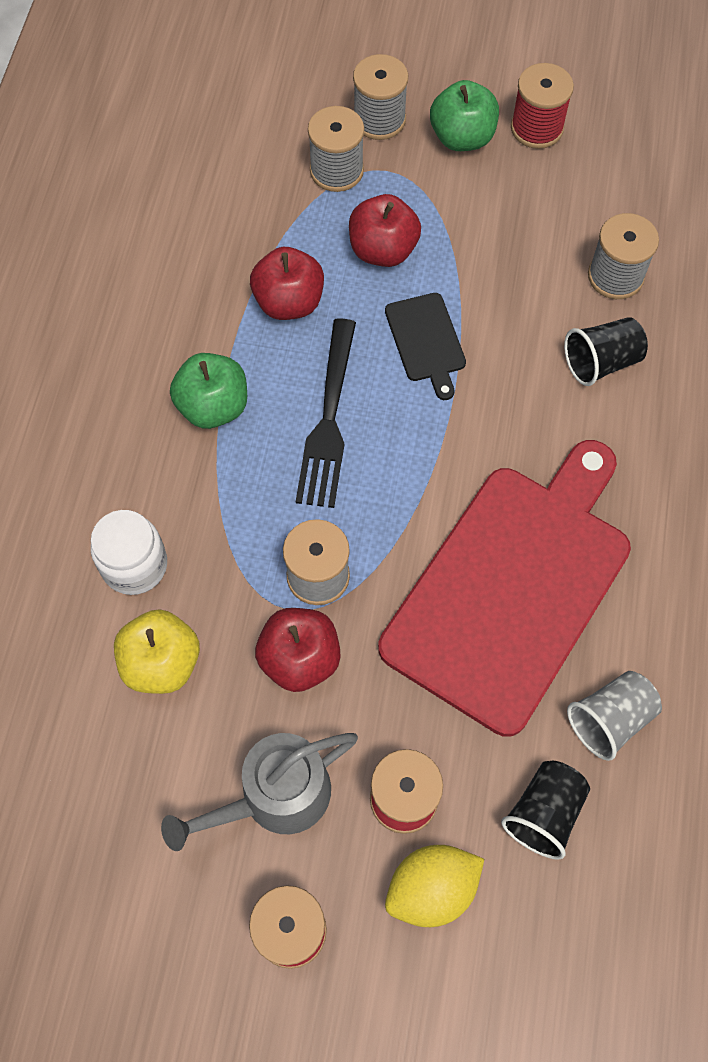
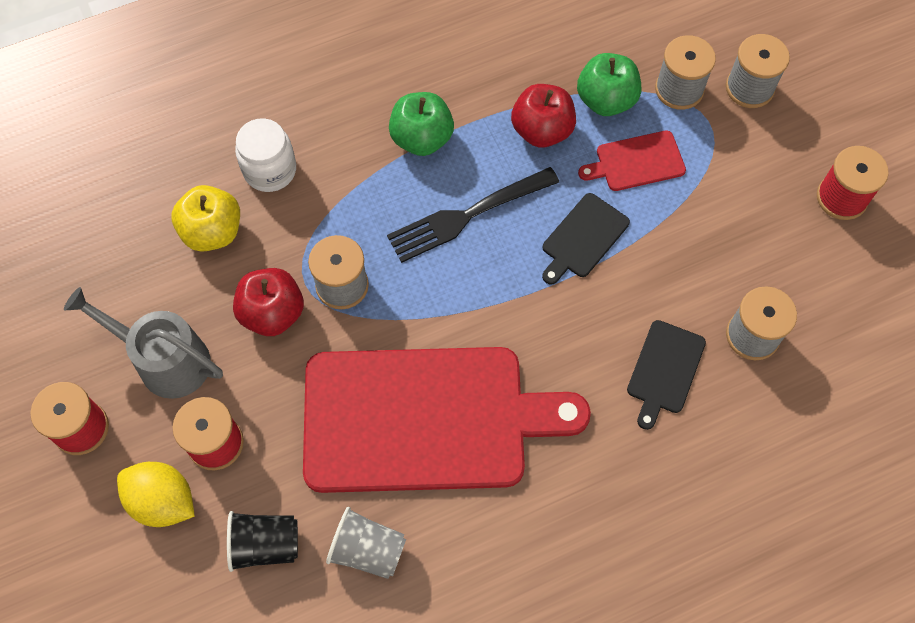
camera: 55 degrees right, 0 degrees up
(383, 250) = (636, 162): red apple -> red cutting board
(462, 138) = (784, 152): green apple -> green apple (606, 100)
(601, 362) = (665, 370): black cup -> black cutting board

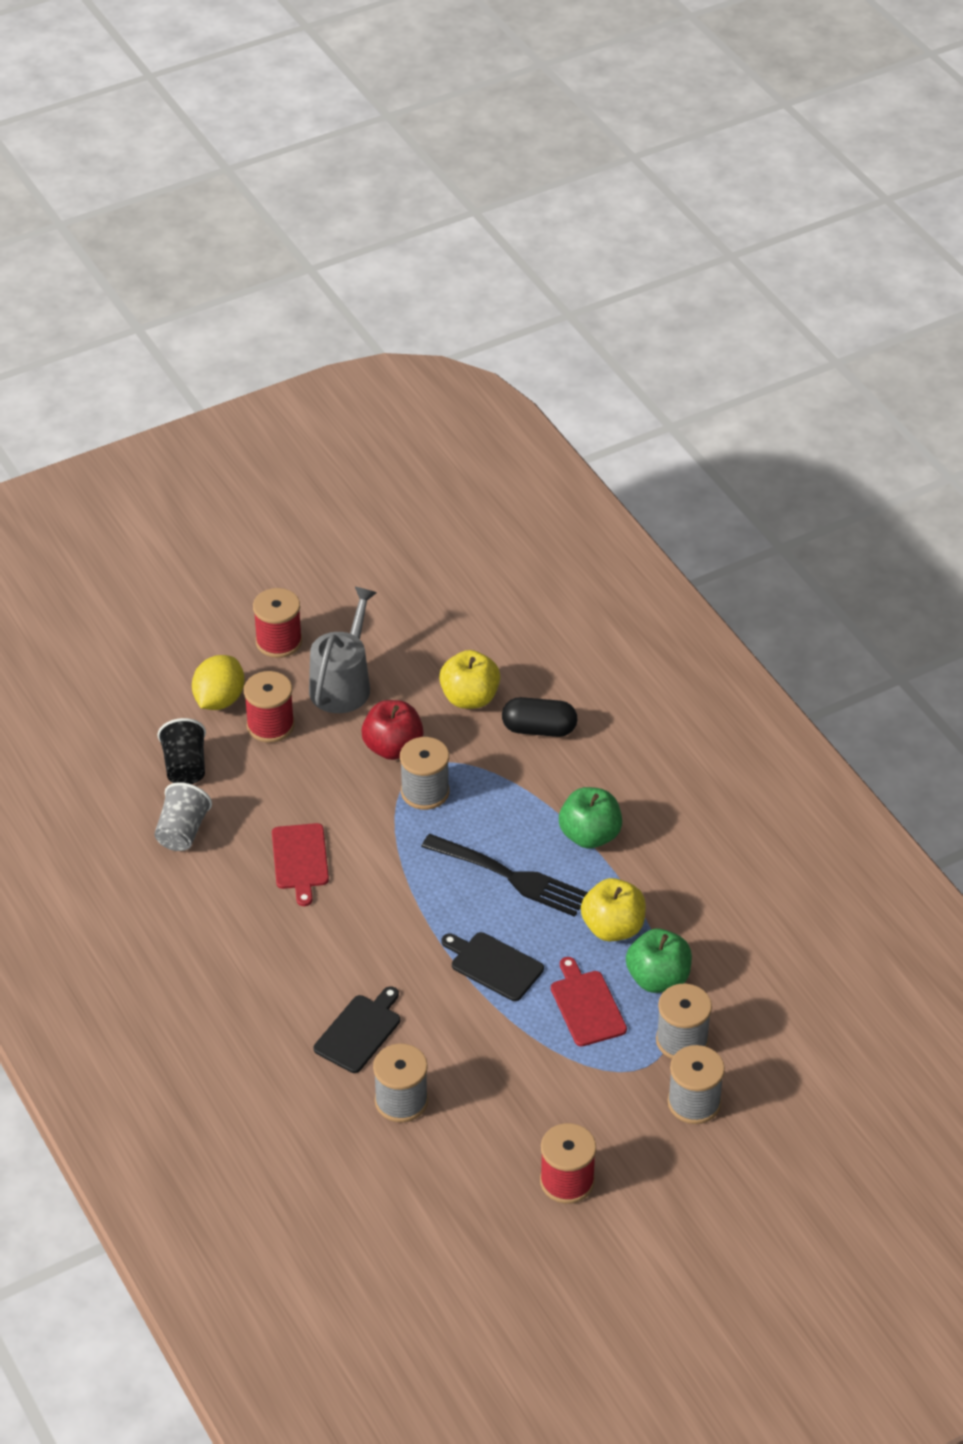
camera: 85 degrees right, 20 degrees down
(270, 170) = (539, 729): white jar -> black capsule
(425, 419) = (300, 860): red cutting board -> red cutting board, size x0.41
(468, 215) = (509, 876): black fork -> black fork turned 150 degrees clockwise
(542, 130) = (613, 928): red apple -> yellow apple
(665, 370) = (359, 1031): black cutting board -> black cutting board turned 105 degrees clockwise

